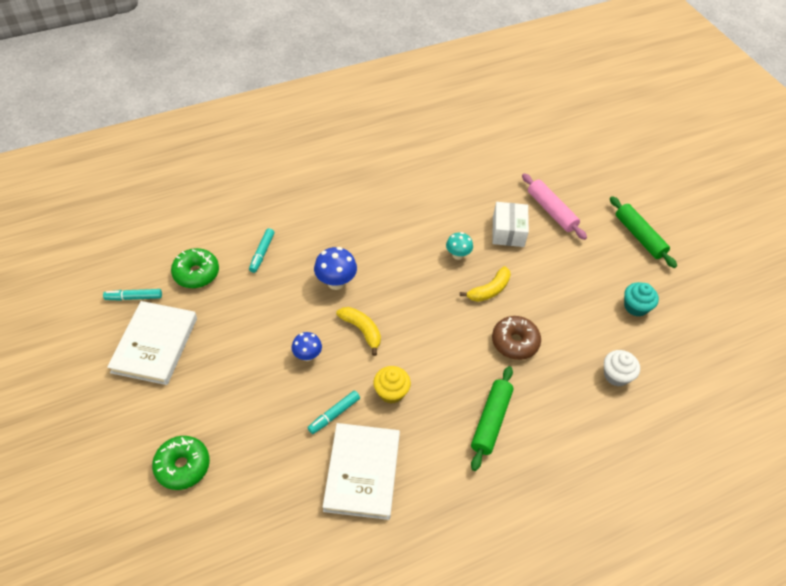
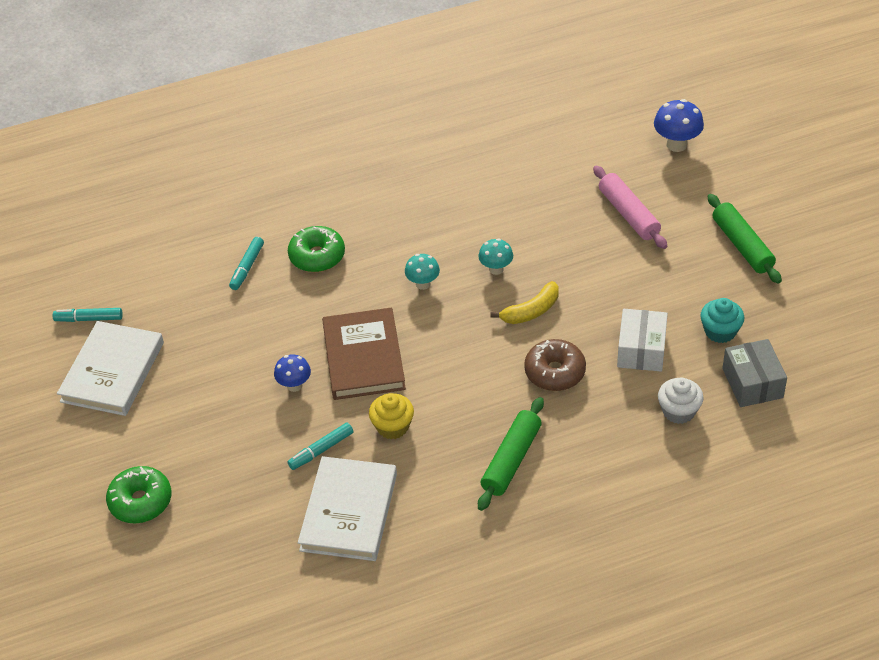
camera: 10 degrees right, 5 degrees down
(196, 273) = (165, 291): green donut -> green donut (317, 256)
(336, 282) = (337, 302): blue mushroom -> blue mushroom (676, 144)
(362, 330) = (364, 357): yellow banana -> brown book
(402, 267) = (423, 284): none -> turquoise mushroom
(508, 231) = (566, 240): white box -> white box (641, 350)
(668, 350) = (752, 383): none -> grey box

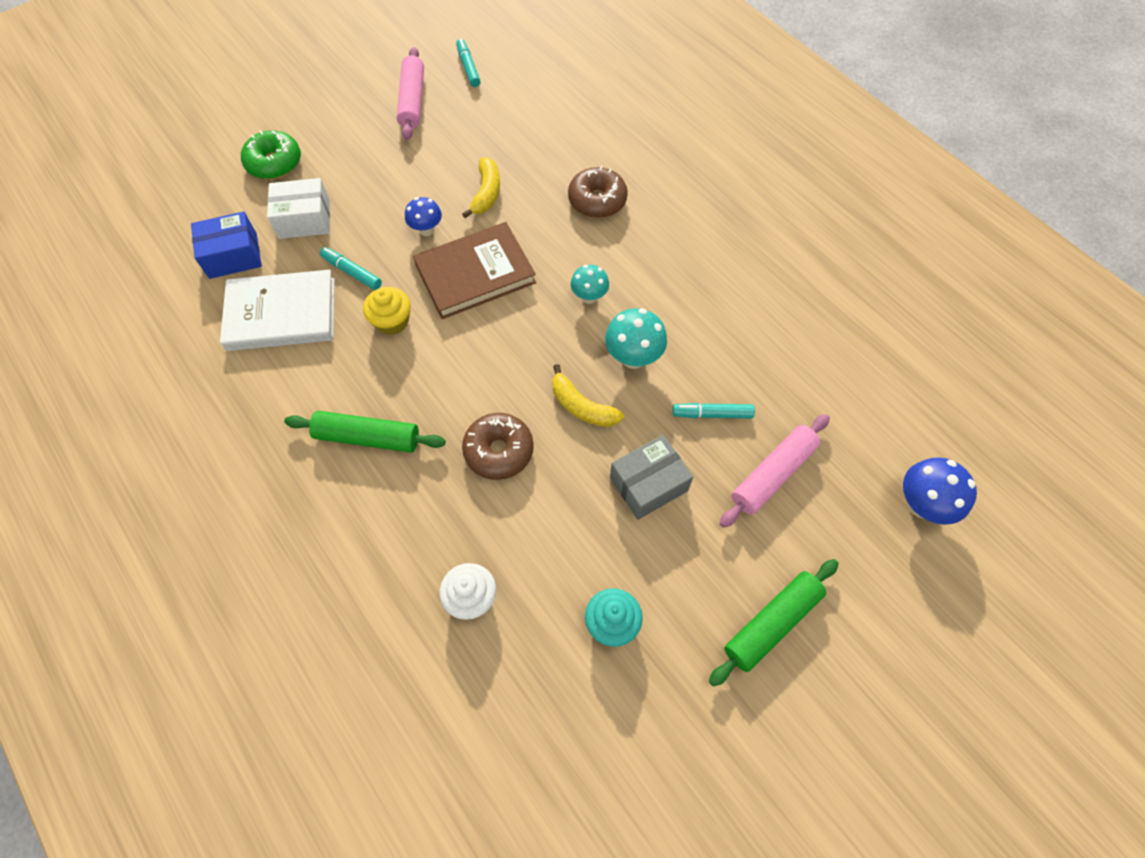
camera: 70 degrees right, 15 degrees up
(112, 372) = (412, 101): white book -> pink rolling pin
(247, 267) = (564, 153): turquoise marker -> turquoise marker (712, 414)
(255, 548) = (233, 255): none -> blue box
(269, 333) = (486, 193): none -> yellow banana
(317, 256) = (597, 200): green donut -> brown donut
(496, 269) = (633, 357): turquoise mushroom -> turquoise mushroom, size x1.51
(641, 350) = (556, 535): white box -> white box (304, 219)
(752, 383) = (536, 680): grey box -> grey box (648, 484)

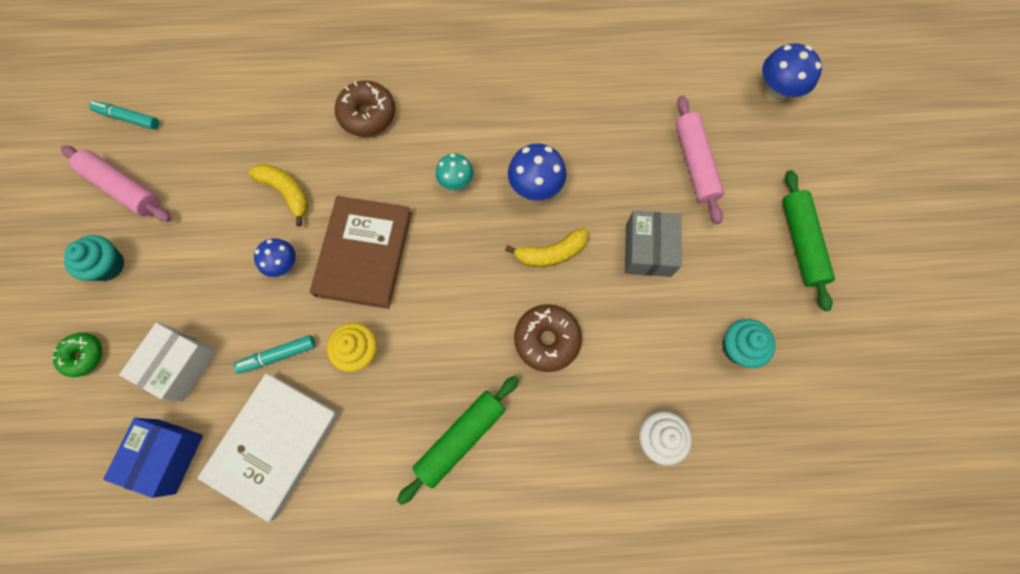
camera: 55 degrees left, 10 degrees up
(274, 163) = (84, 355): green donut -> green donut, size x0.66
(349, 131) = (108, 265): none -> turquoise cupcake
(633, 357) = (535, 188): turquoise mushroom -> blue mushroom
(712, 414) = (621, 168): turquoise marker -> none

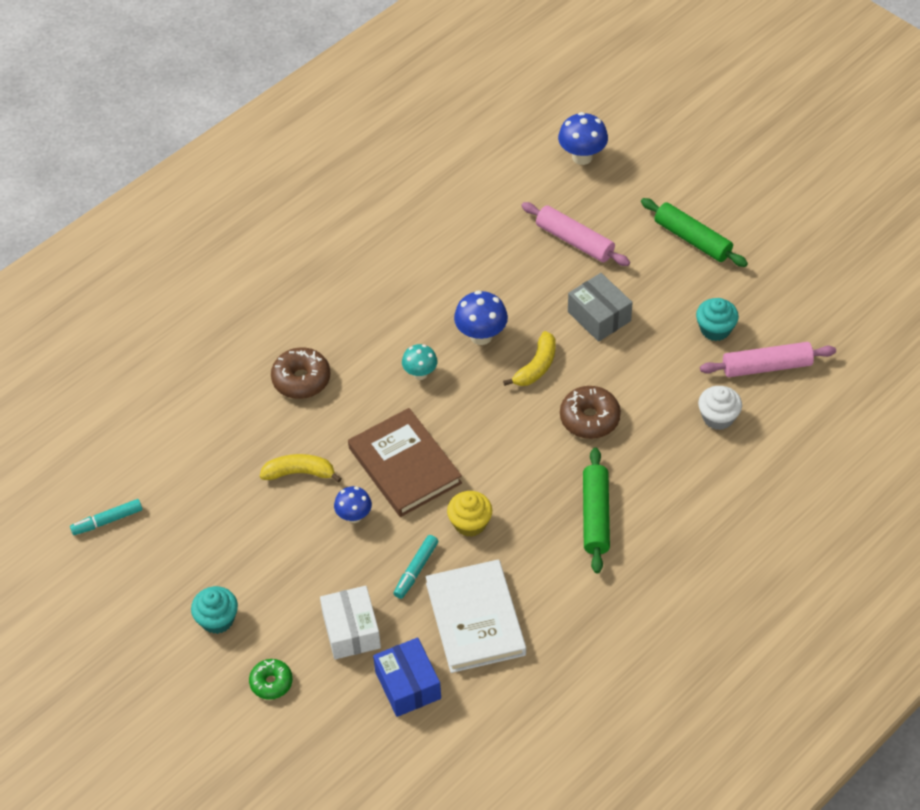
camera: 40 degrees left, 20 degrees down
(123, 188) = (165, 566): pink rolling pin -> pink rolling pin (766, 366)

